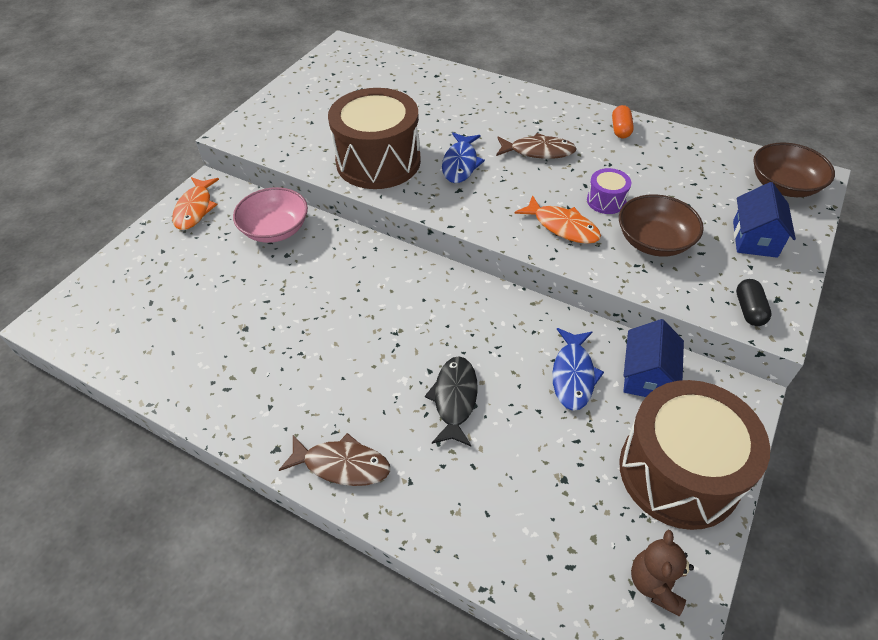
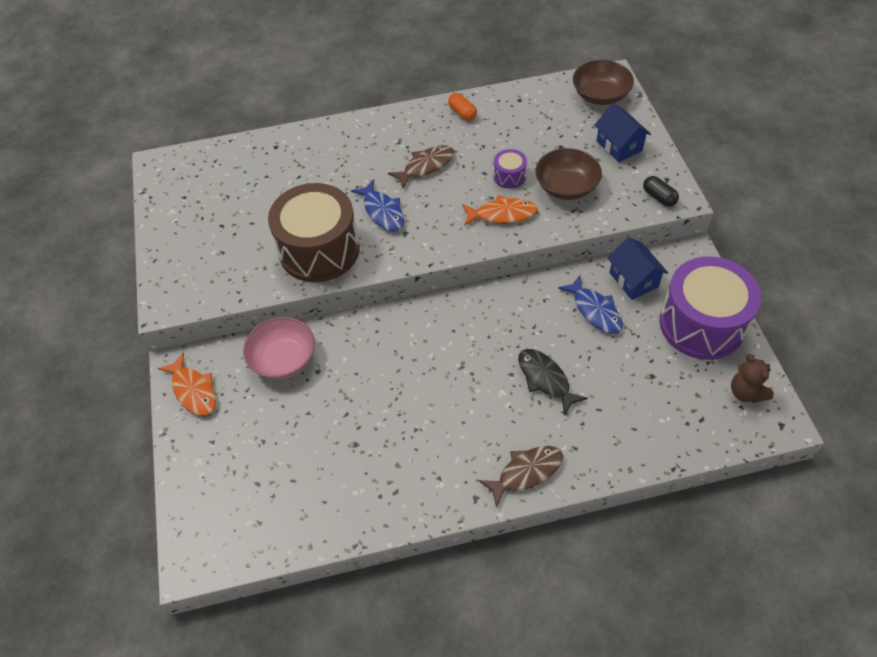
camera: 40 degrees left, 5 degrees up
(679, 472) = (702, 324): brown drum -> purple drum

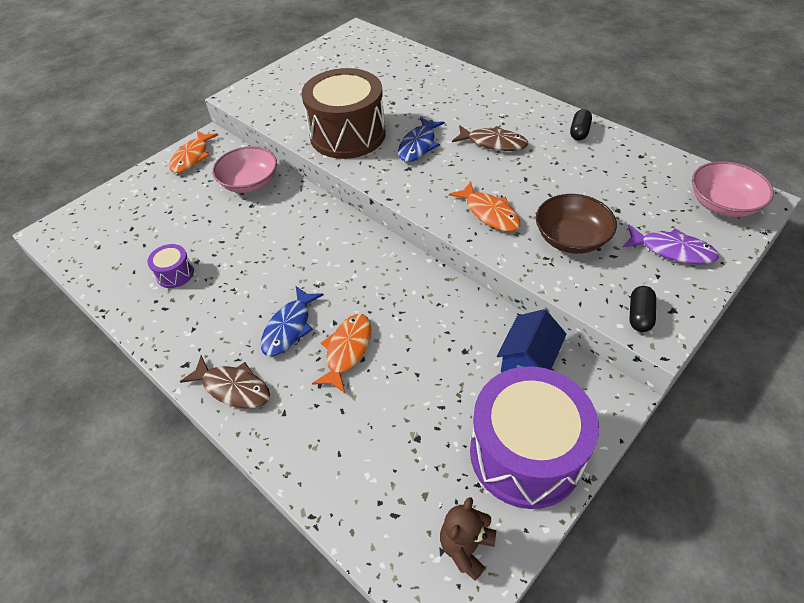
camera: 55 degrees right, 5 degrees down
(462, 113) = (579, 132): orange capsule -> black capsule
(509, 176) = (539, 195): purple drum -> purple drum (175, 274)
(545, 379) = (347, 350): black fish -> orange fish
(595, 310) = (460, 348): blue fish -> blue fish (289, 327)
(600, 95) = (722, 204): brown bowl -> pink bowl
(619, 146) = (672, 250): blue house -> purple fish

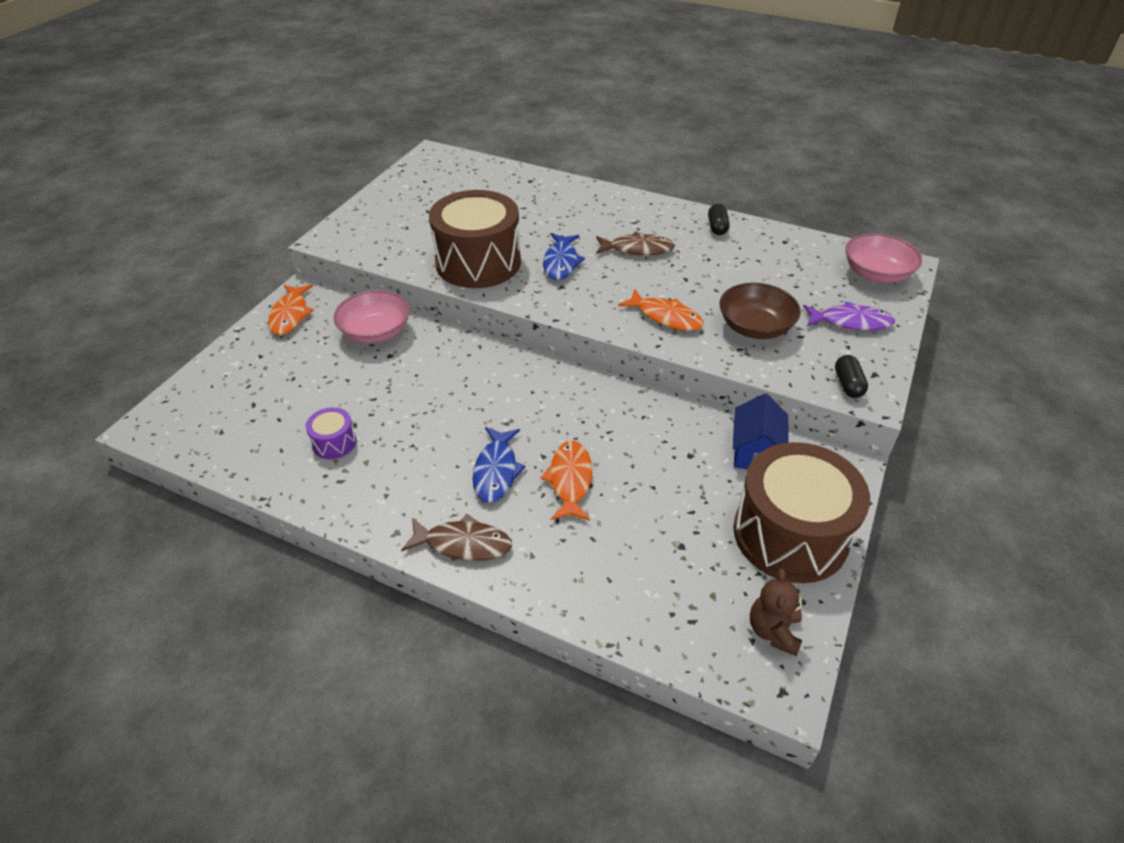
camera: 20 degrees left, 5 degrees down
(525, 453) = (790, 534): purple drum -> brown drum

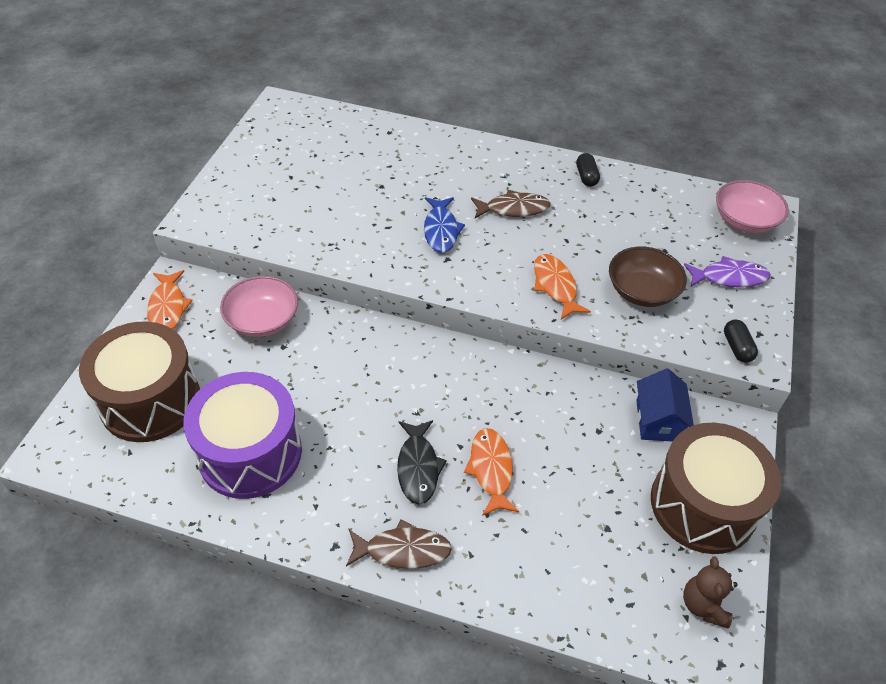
camera: 10 degrees left, 5 degrees up
(334, 443) = (250, 453): purple drum -> purple drum, size x2.34
(478, 262) = (357, 237): brown drum -> brown drum (150, 400)
(496, 471) = (418, 467): blue fish -> black fish
(665, 317) = (555, 286): orange fish -> orange fish turned 135 degrees counterclockwise

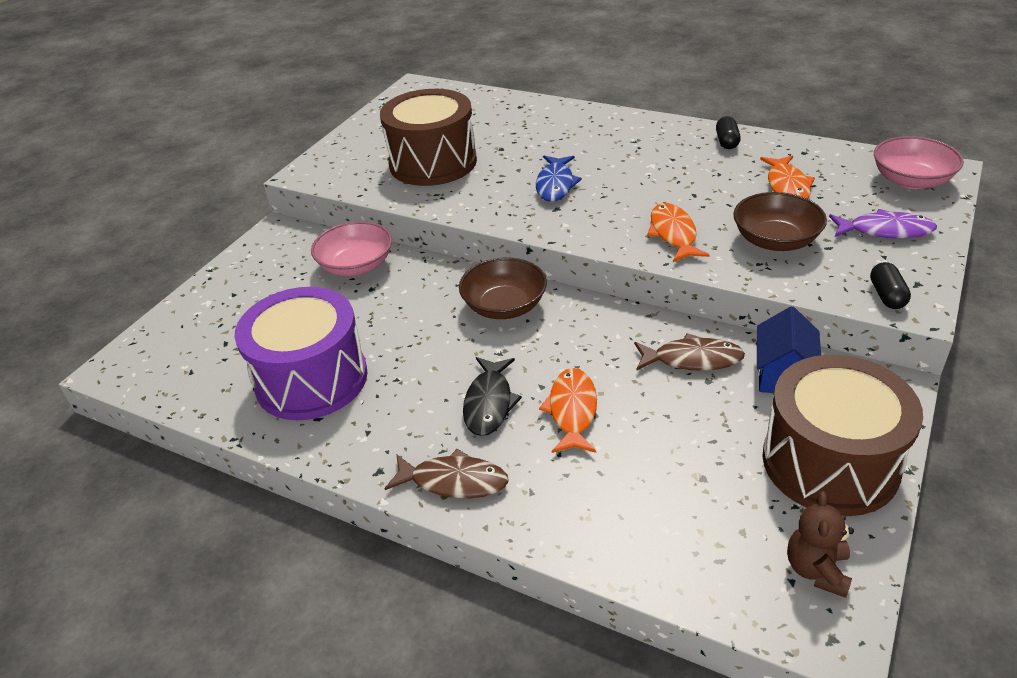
camera: 15 degrees right, 10 degrees down
(150, 400) = (225, 328): brown drum -> brown drum (433, 162)
(168, 307) = (266, 252): orange fish -> orange fish (787, 186)
(412, 361) = (504, 306): none -> brown bowl
(513, 209) = (639, 168): brown fish -> brown fish (692, 359)

